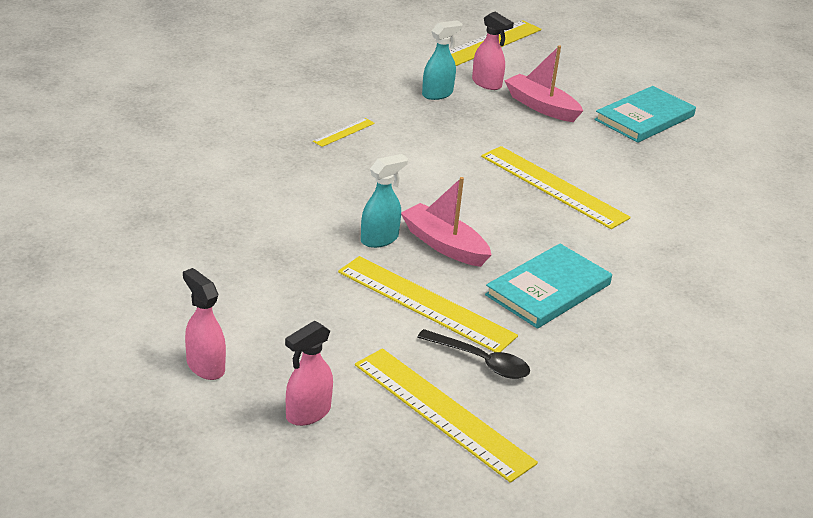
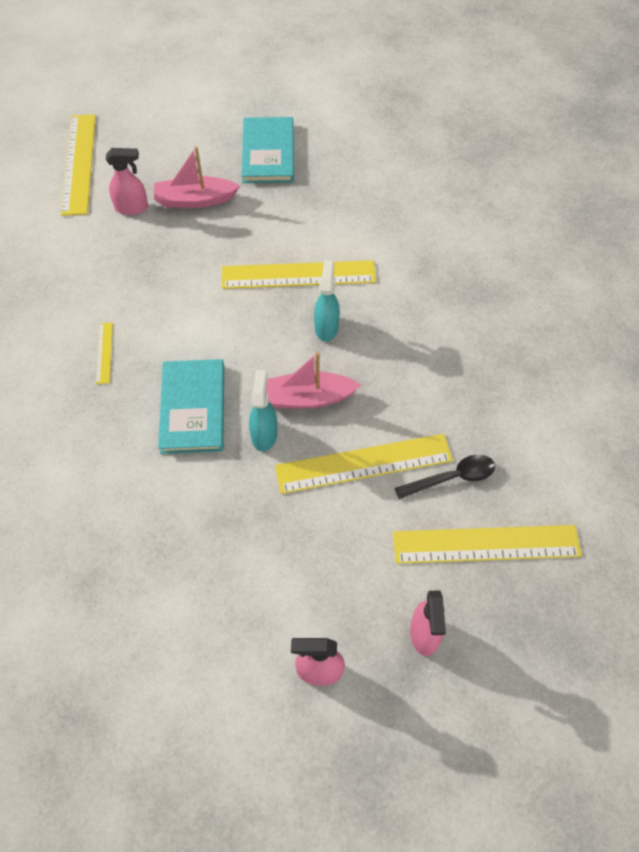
camera: 45 degrees left, 25 degrees up
(437, 94) = (114, 250): turquoise spray bottle -> turquoise spray bottle (326, 327)
(548, 290) = (409, 374): turquoise book -> turquoise book (193, 408)

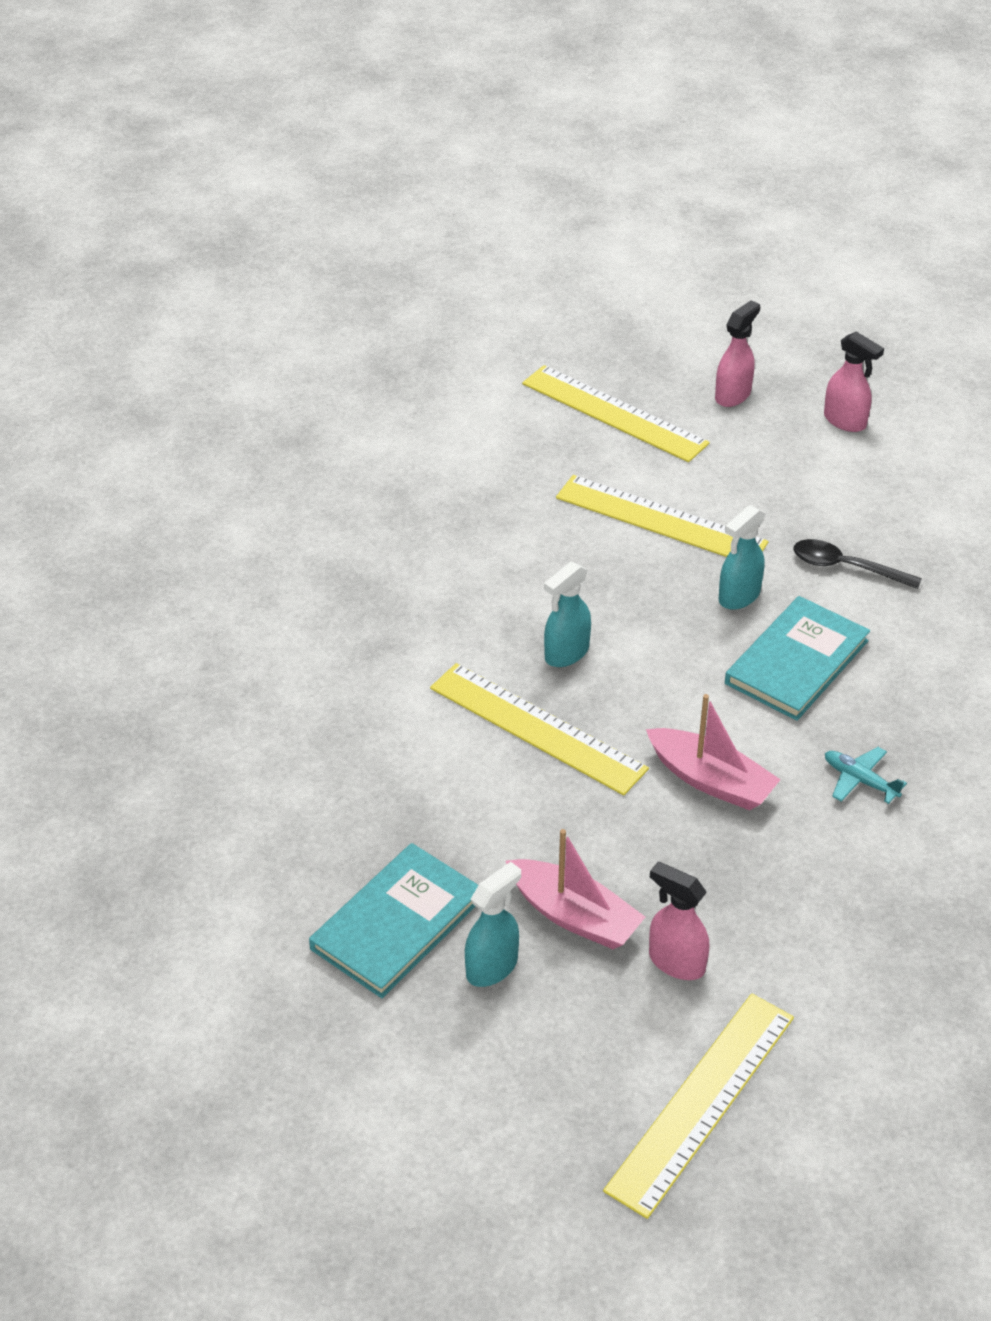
camera: 140 degrees left, 15 degrees down
(104, 352) = (859, 780): yellow ruler -> turquoise plane
(211, 161) = (492, 967): none -> turquoise spray bottle
(306, 398) = (661, 602): pink boat -> pink boat (711, 780)
(452, 478) = (588, 466): black spoon -> black spoon (846, 567)

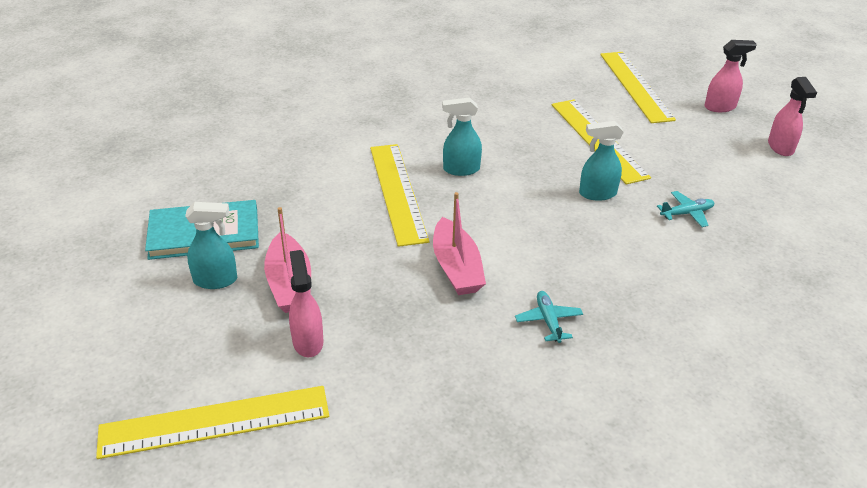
camera: 40 degrees right, 5 degrees down
(796, 662) = (590, 241): turquoise book -> none
(846, 567) = (687, 213): black spoon -> turquoise plane

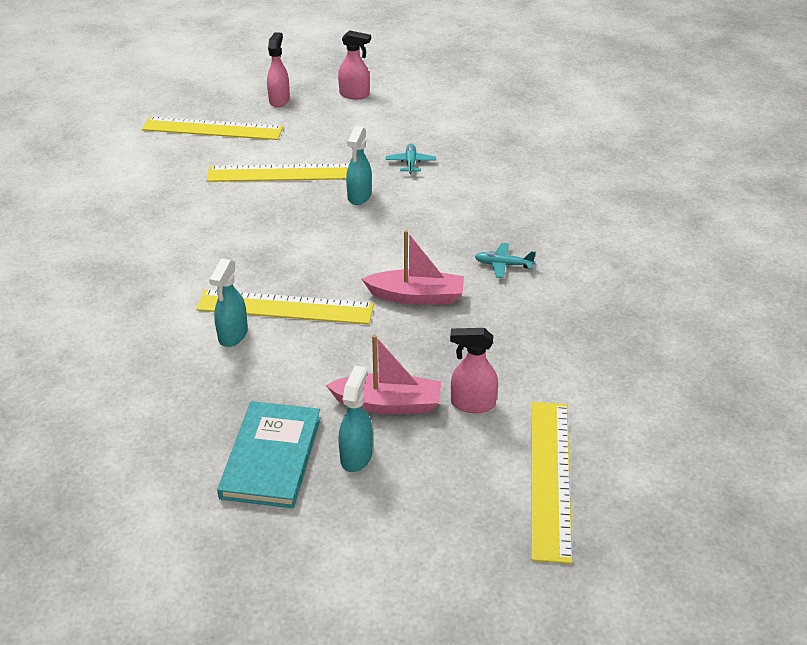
camera: 70 degrees left, 0 degrees up
(461, 169) = (274, 260): turquoise spray bottle -> turquoise spray bottle (233, 335)

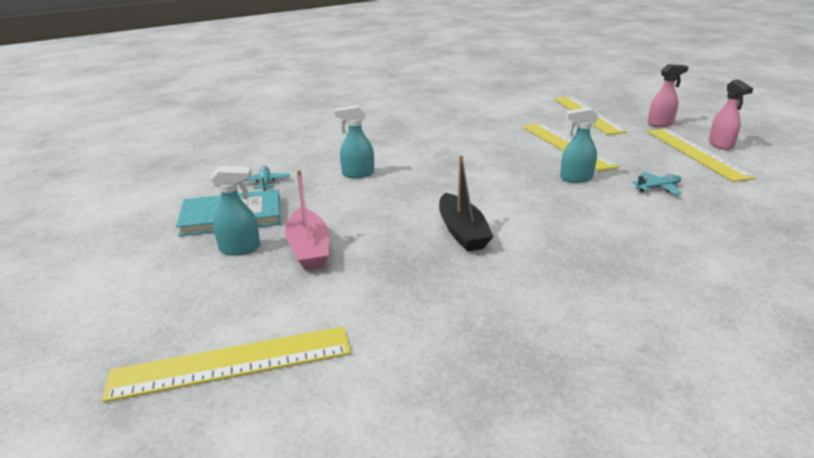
camera: 70 degrees right, 10 degrees down
(285, 307) = (402, 183): yellow ruler -> yellow ruler (695, 153)
(416, 296) = (462, 232): pink boat -> black boat
(472, 404) = (327, 291): pink spray bottle -> none
(503, 265) = (556, 267): turquoise plane -> turquoise plane (265, 182)

